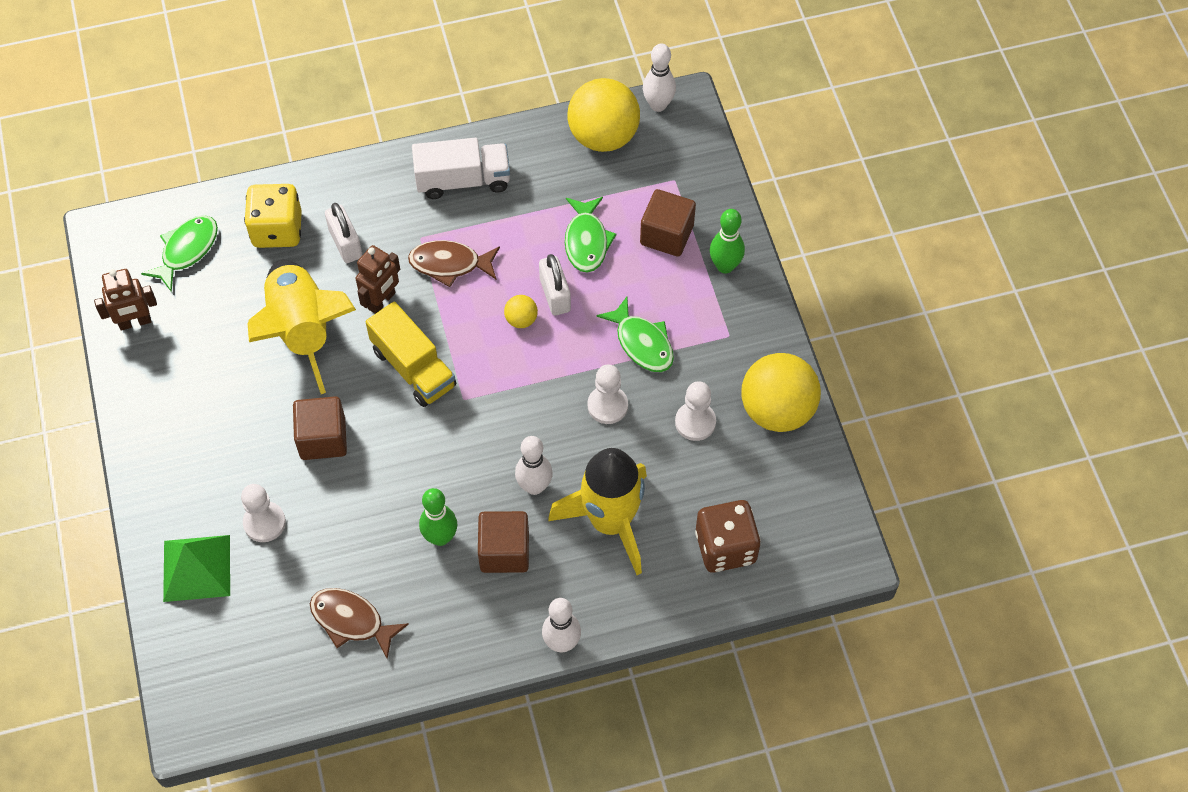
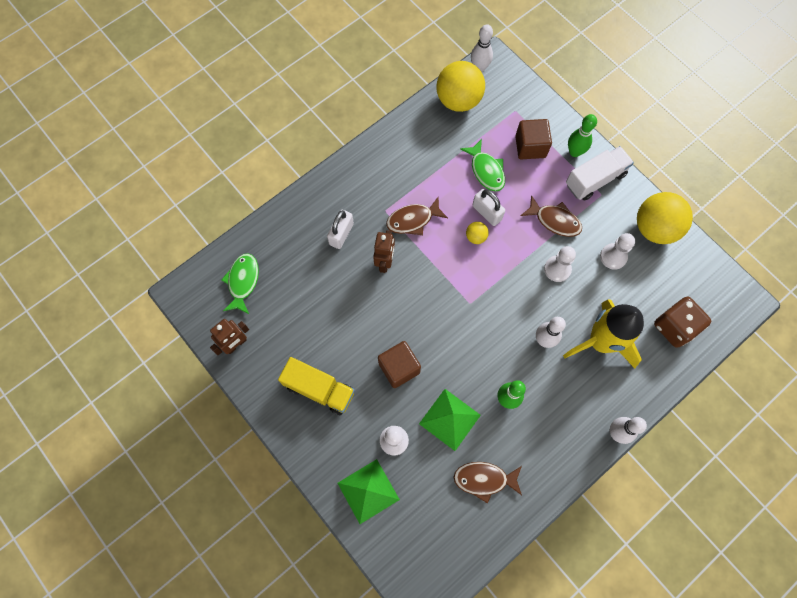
camera: 25 degrees left, 10 degrees up
(277, 229) = (293, 243): yellow dice -> none
(302, 330) = (346, 303): yellow rocket -> none
(345, 243) = (341, 234): white padlock -> white padlock turned 75 degrees clockwise
(351, 529) = (449, 419): none -> green pyramid
(413, 368) = (428, 296): yellow truck -> yellow truck (319, 389)
(463, 180) = (390, 163): white truck -> white truck (595, 180)
(504, 551) = (550, 390): brown cube -> none
(642, 343) = (554, 220): green fish -> brown fish

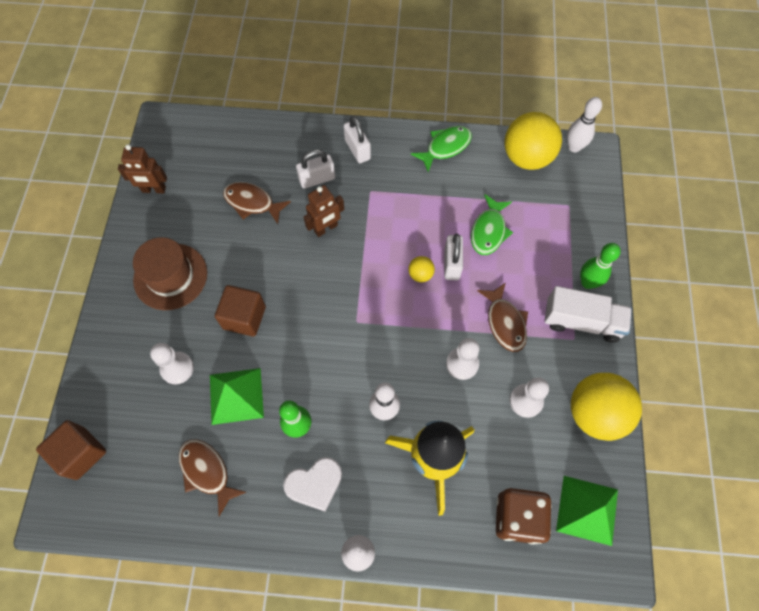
camera: 45 degrees right, 5 degrees down
(243, 282) = (209, 151): green fish -> green fish (445, 147)
(319, 389) = (170, 276): yellow truck -> brown hat
(345, 189) = (357, 149): none -> white padlock
(368, 491) = (115, 386): green pyramid -> green pyramid (587, 510)
(413, 220) = (384, 217): brown fish -> brown fish (252, 203)
(530, 147) = (550, 244): brown cube -> brown cube (81, 453)
(552, 421) = (315, 484): none -> white heart

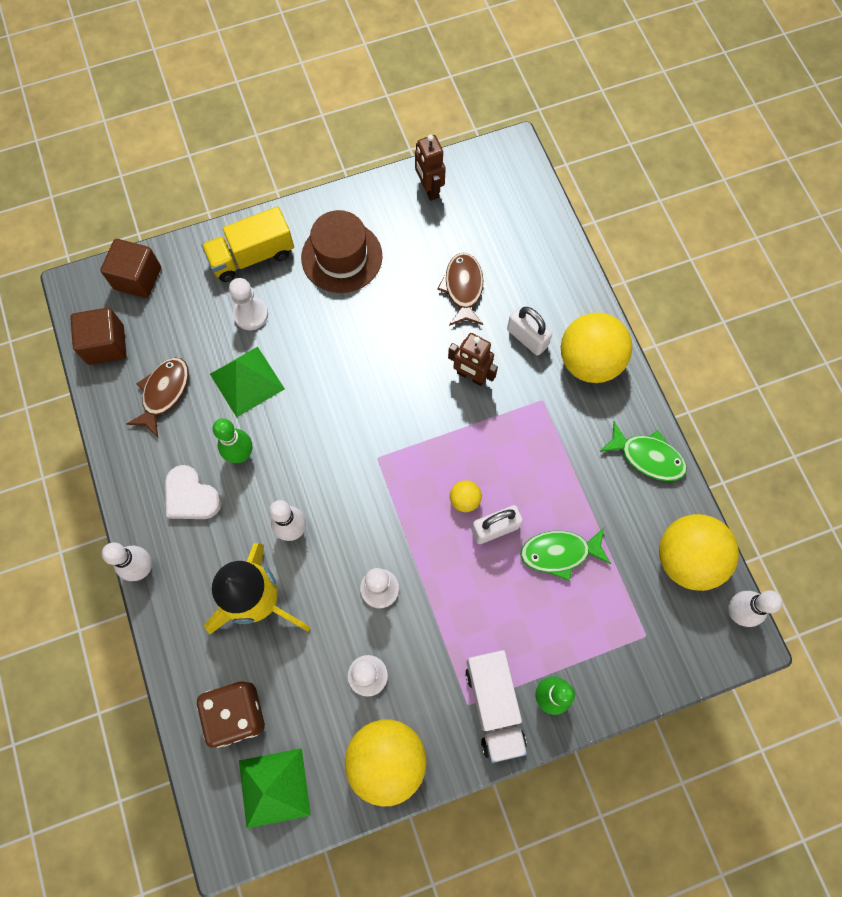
camera: 65 degrees right, 5 degrees up
(124, 346) = (252, 256): none -> yellow truck
(244, 317) = (330, 347): brown cube -> brown cube (106, 345)
(357, 149) = (589, 362): white padlock -> yellow ball
(505, 322) = (451, 616): brown fish -> none

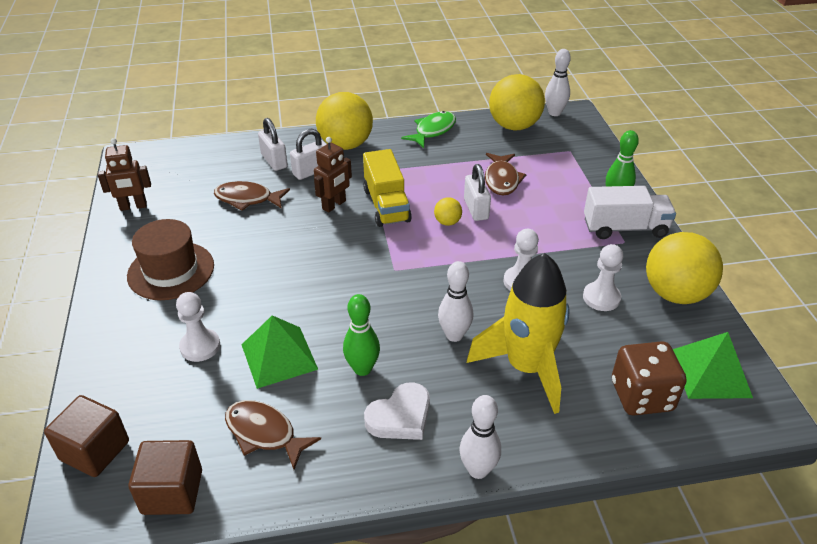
camera: 80 degrees left, 30 degrees down
(252, 256) = (129, 339): yellow truck -> yellow truck (386, 205)
(538, 294) = (274, 161): none -> white padlock
(559, 553) = (502, 180): green fish -> brown fish

